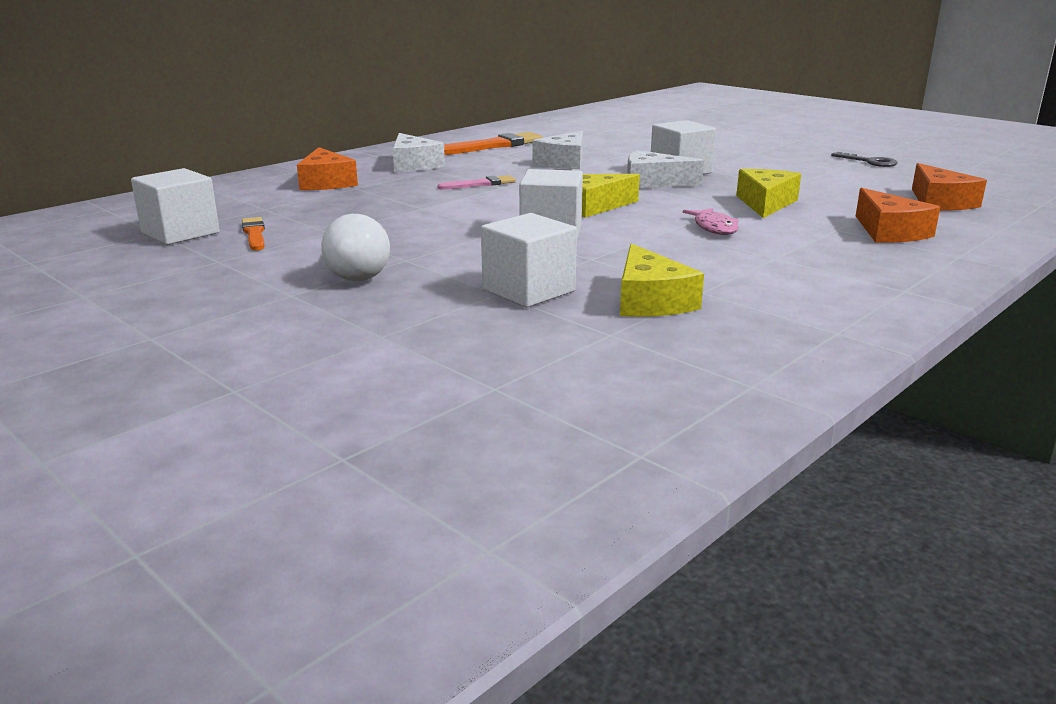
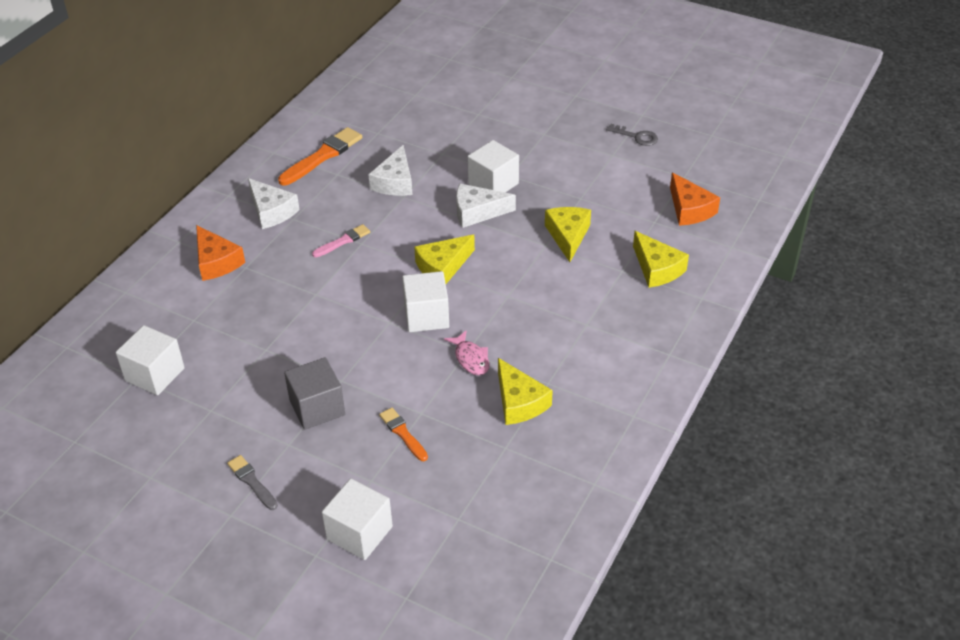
camera: 15 degrees left, 20 degrees up
(210, 315) = (252, 482): none -> grey brush
(254, 234) = (212, 364): orange brush -> orange brush (403, 433)
(356, 274) = (317, 408): white light bulb -> grey cube
(528, 290) = (440, 405): white cube -> white cube (359, 533)
(714, 228) = (538, 286): pink fish -> pink fish (471, 358)
(889, 232) = (657, 269): orange cheese -> yellow cheese

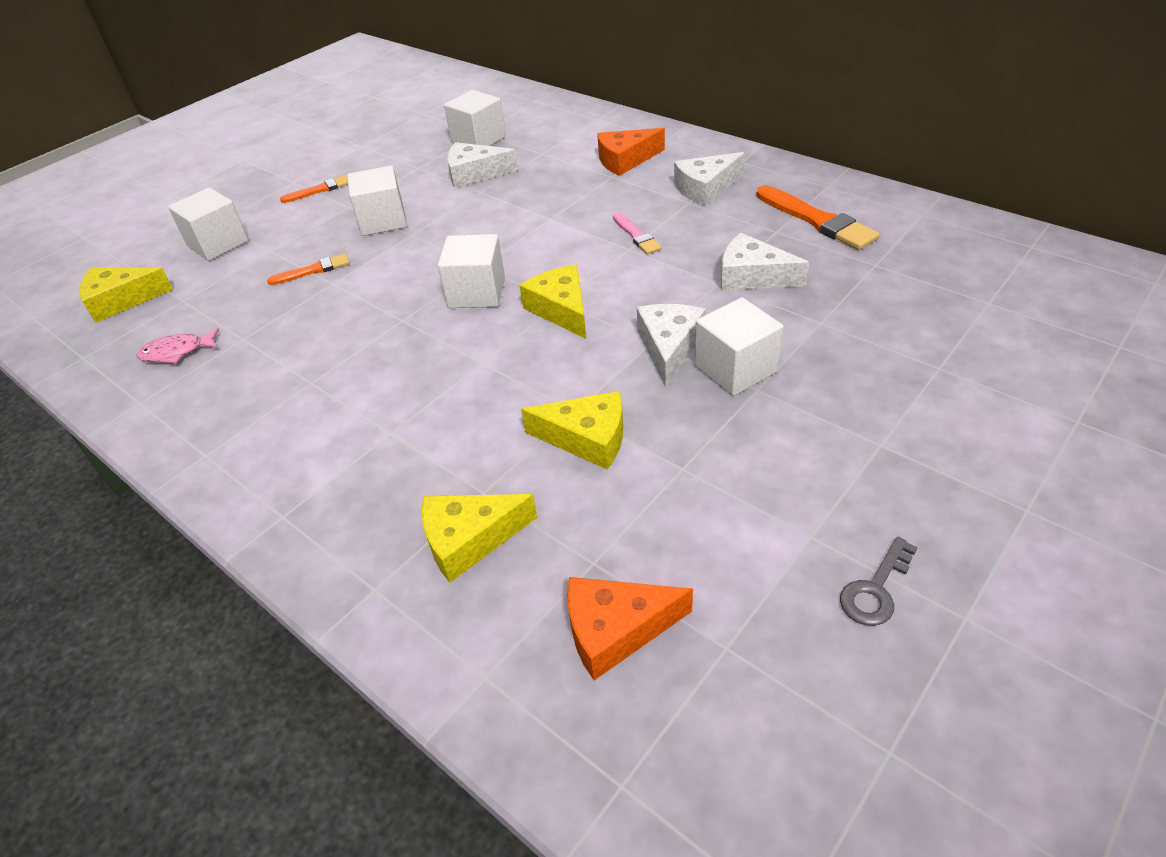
camera: 105 degrees right, 0 degrees up
(230, 361) = (475, 174): none -> white cheese
(252, 482) = (319, 190): grey brush -> orange brush
(317, 408) = (383, 221): grey cube -> white cube
(471, 358) = (388, 322): pink fish -> pink fish (177, 352)
(519, 402) = (297, 355): yellow cheese -> yellow cheese (121, 300)

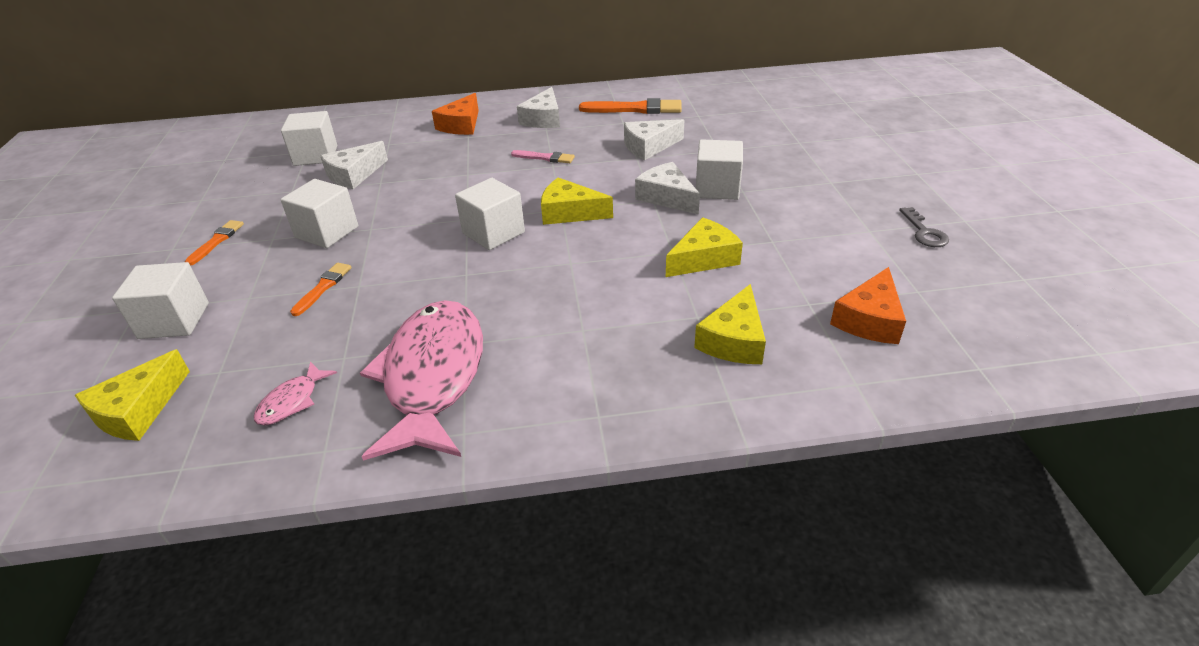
camera: 50 degrees left, 5 degrees down
(256, 395) = (433, 376): none -> pink fish

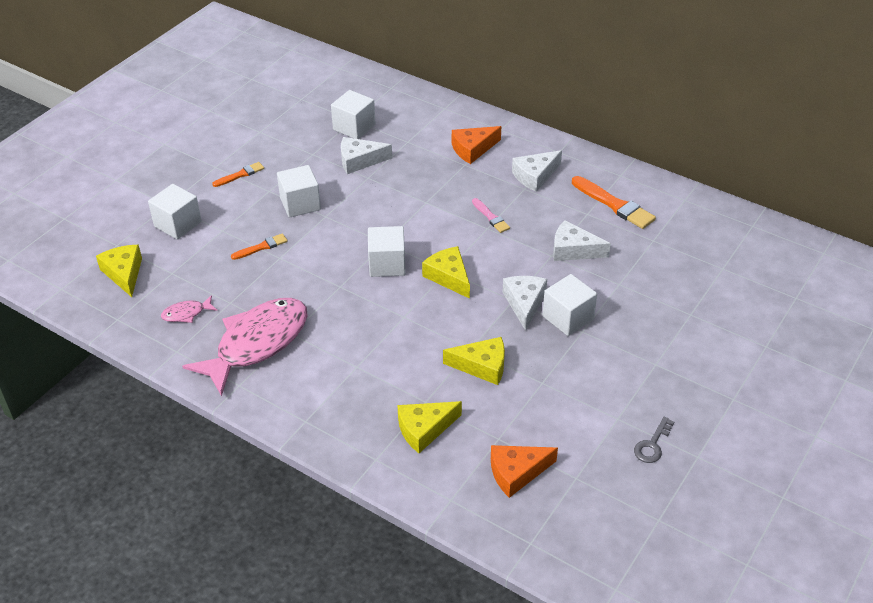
camera: 40 degrees right, 5 degrees up
(138, 410) = (124, 273): yellow cheese -> yellow cheese turned 90 degrees clockwise

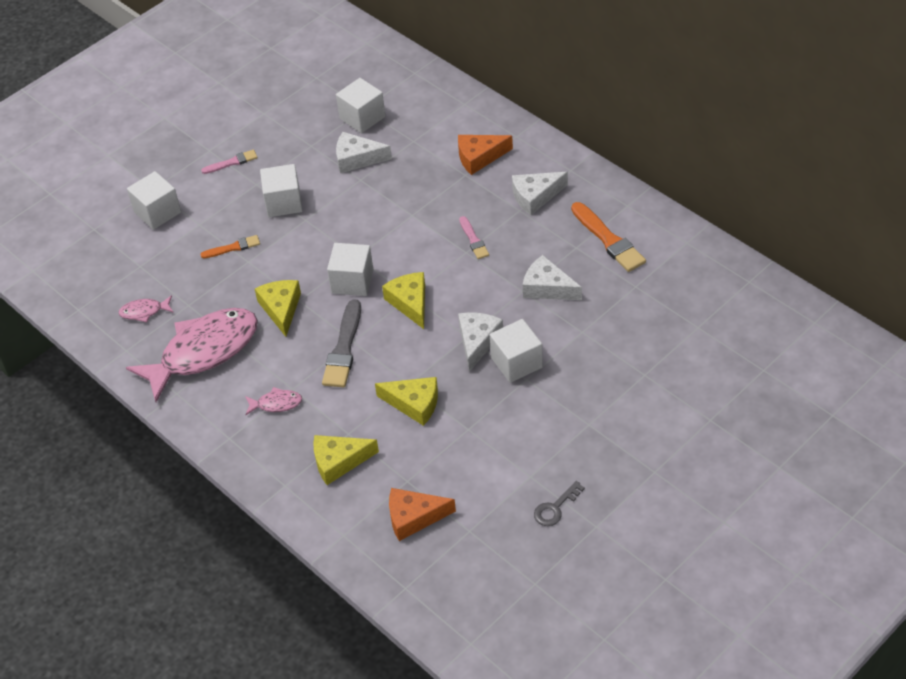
camera: 15 degrees right, 5 degrees up
(124, 273) = (94, 261): yellow cheese -> yellow cheese (281, 309)
(240, 175) = (232, 162): orange brush -> pink brush
(345, 383) = (276, 404): none -> pink fish
(397, 324) = (343, 348): none -> grey brush

